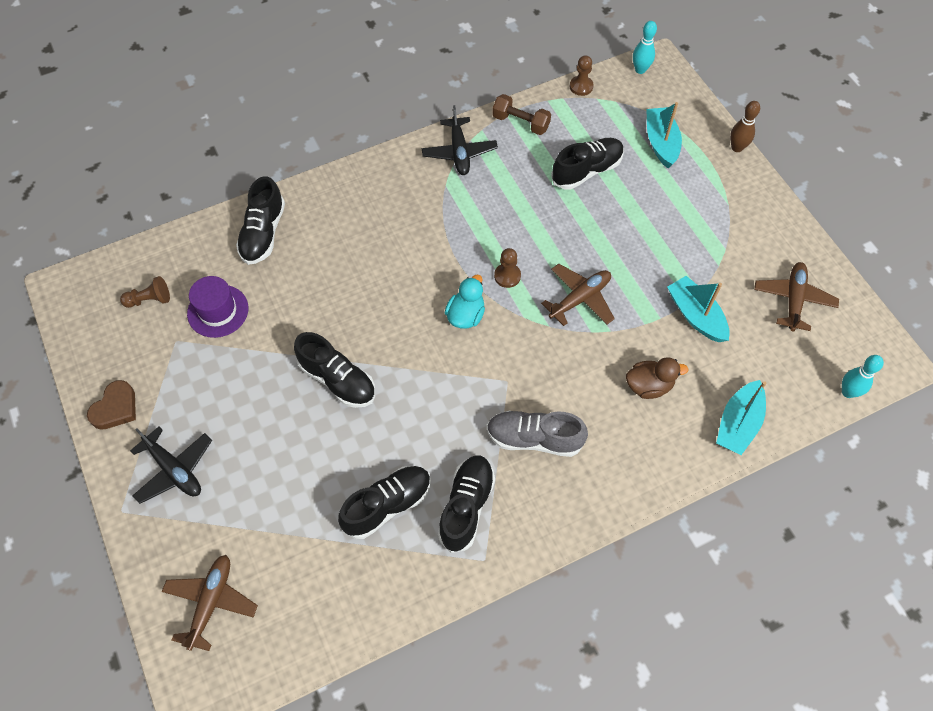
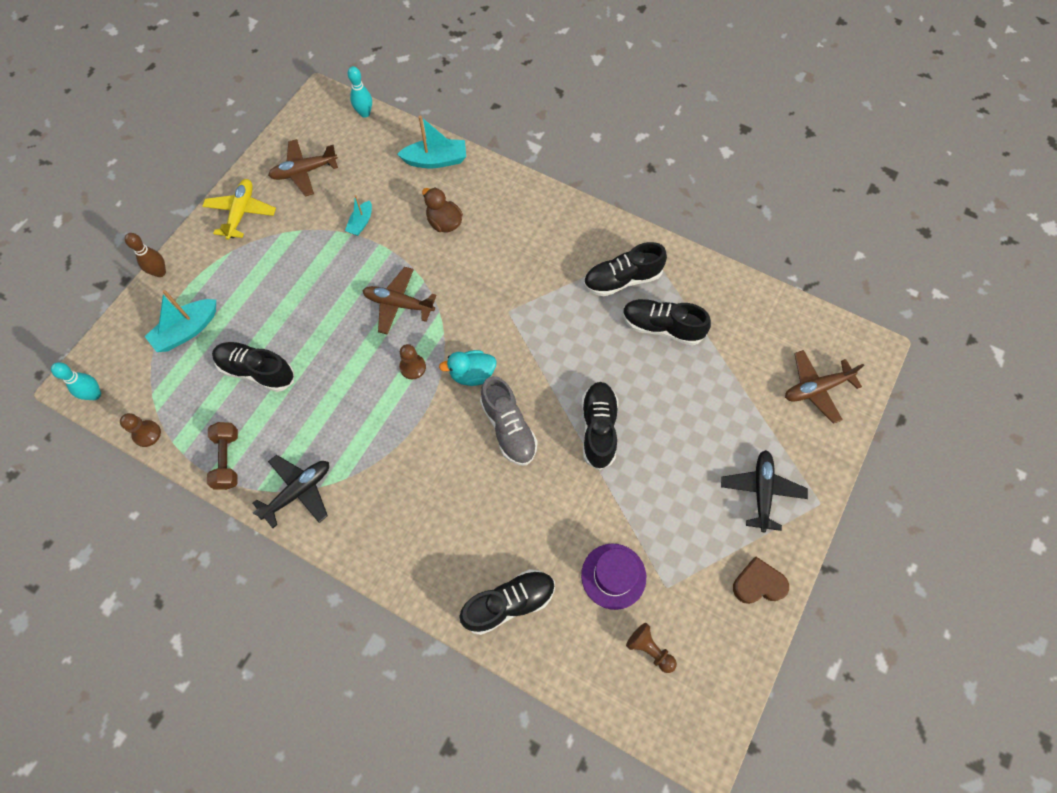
camera: 125 degrees left, 5 degrees up
(534, 439) = (540, 268): grey shoe -> grey shoe (508, 428)
(696, 315) = (361, 223): turquoise boat -> turquoise boat, size x0.60
(770, 229) = (241, 213): none -> yellow plane

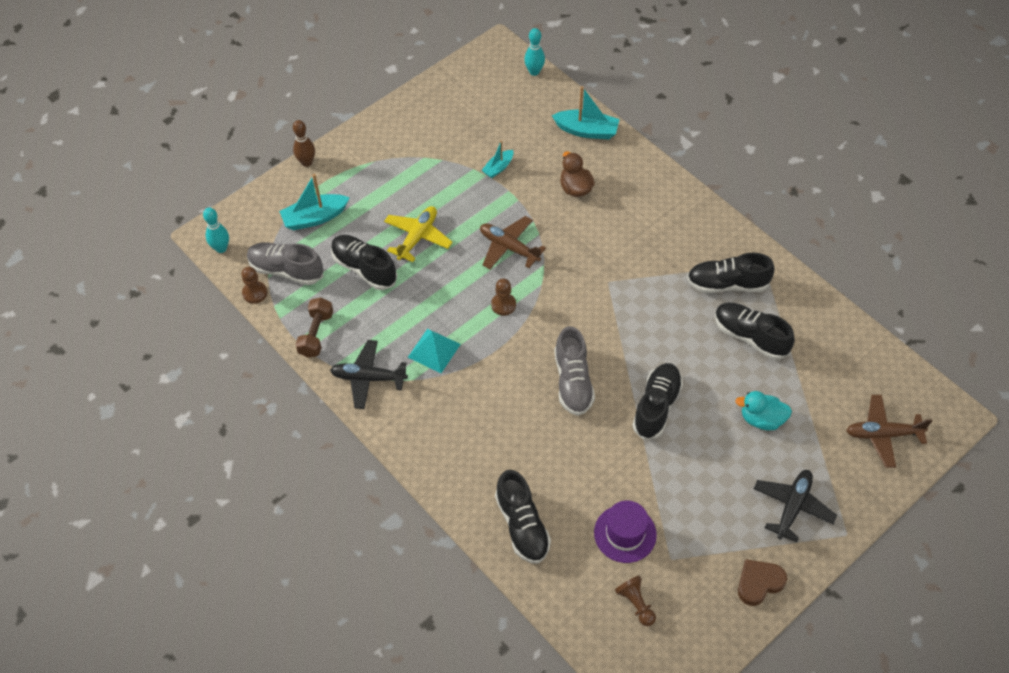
camera: 20 degrees right, 10 degrees down
(174, 398) = (286, 270): none -> grey shoe
(241, 213) = (393, 130): yellow plane -> yellow plane (417, 237)
(298, 491) = (368, 378): black plane -> black plane turned 150 degrees counterclockwise
(304, 172) = (461, 109): brown plane -> none
(357, 439) = (434, 350): none -> turquoise pyramid
(472, 374) = (555, 326): turquoise duck -> turquoise duck (761, 419)
(509, 603) = (522, 525): black shoe -> black shoe turned 75 degrees clockwise
(758, 583) = (759, 583): brown heart -> brown heart turned 45 degrees counterclockwise

